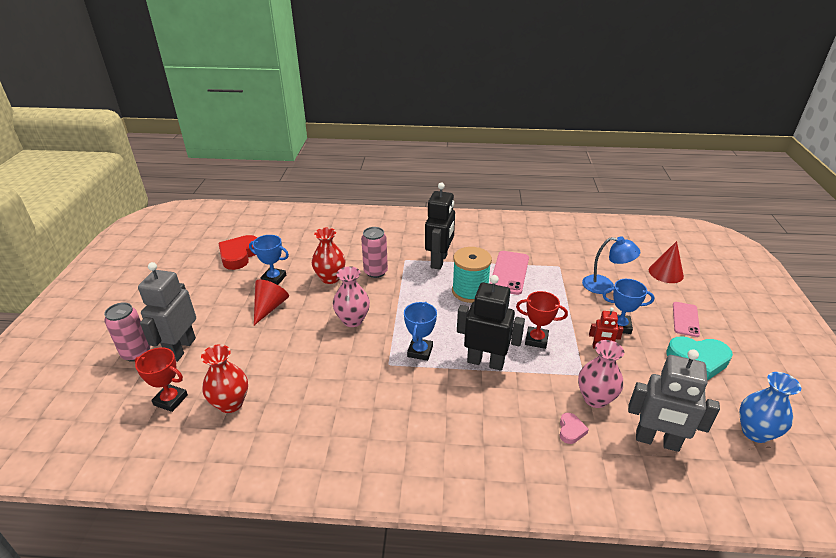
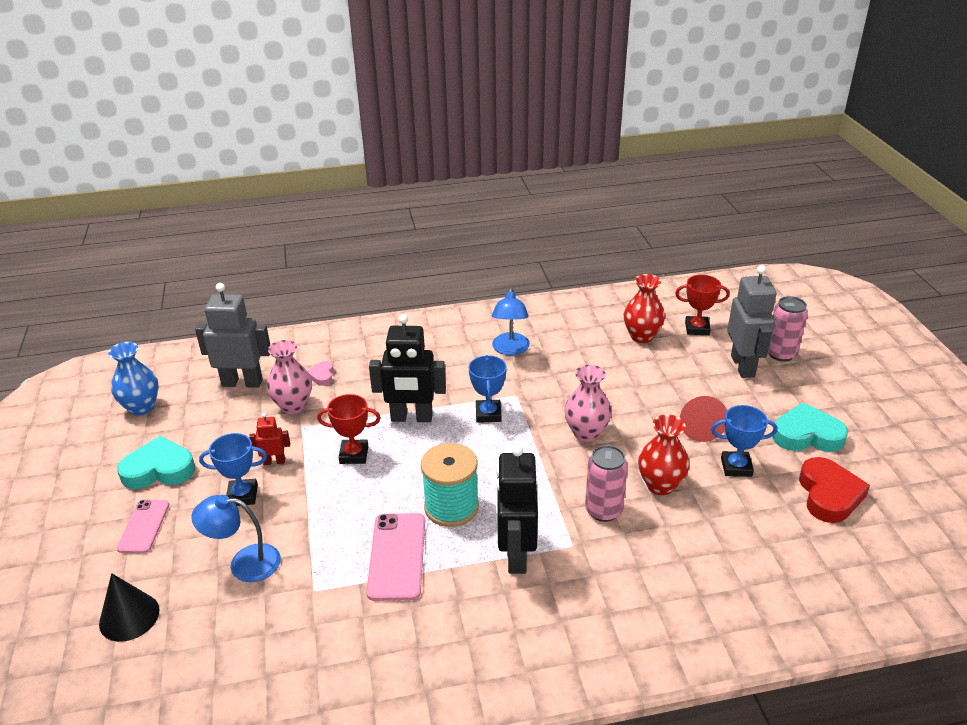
camera: 165 degrees right, 0 degrees up
(206, 288) = (807, 435): none -> turquoise heart
(368, 418) = (510, 349): none -> blue lamp
(666, 273) = (129, 617): red cone -> black cone

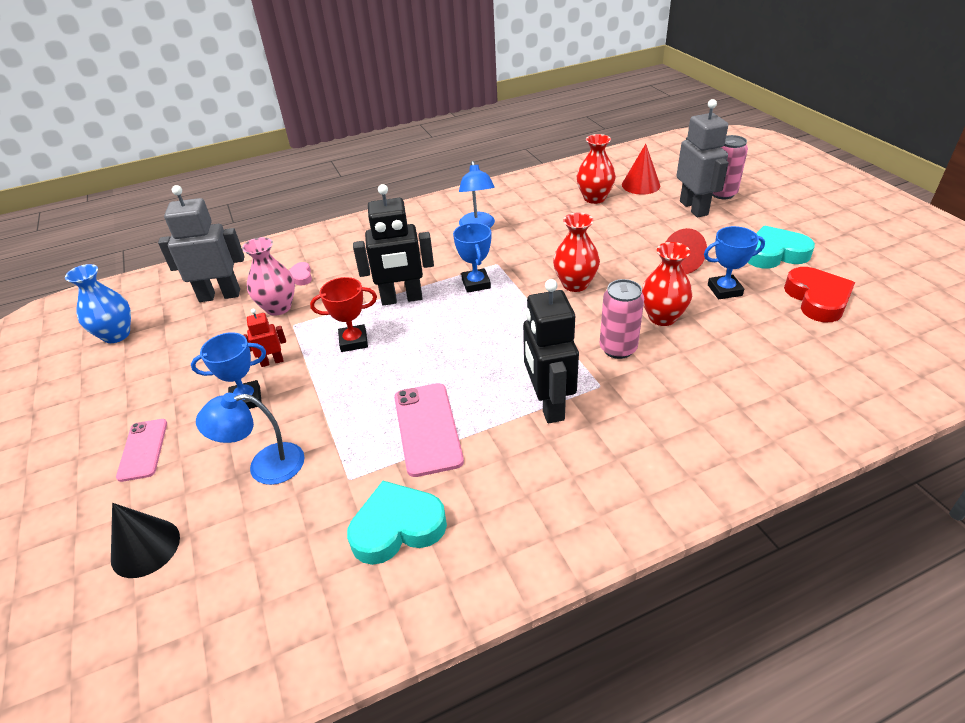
camera: 10 degrees left, 5 degrees up
(159, 469) = (148, 390): turquoise heart -> turquoise heart (397, 527)
(451, 507) = (468, 372): turquoise spool -> none
(586, 432) = (575, 284): pink vase -> red vase
(697, 328) = (641, 185): red trophy -> red cone

